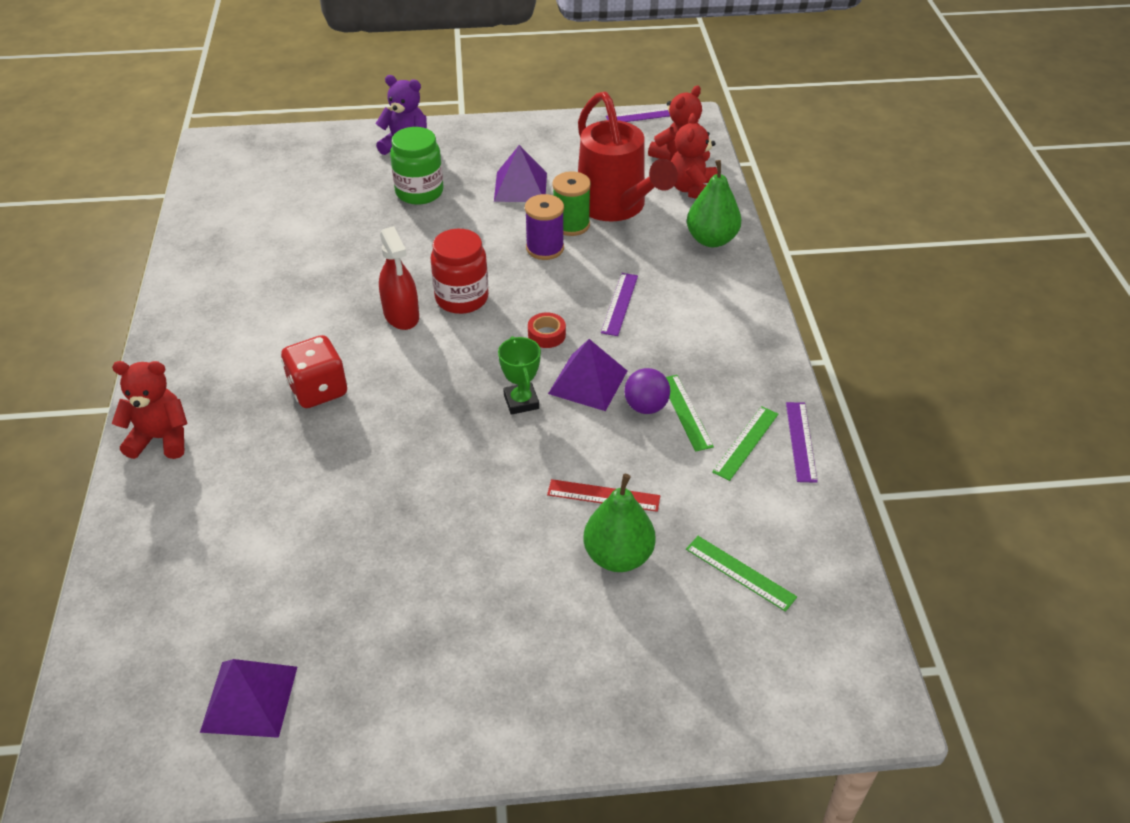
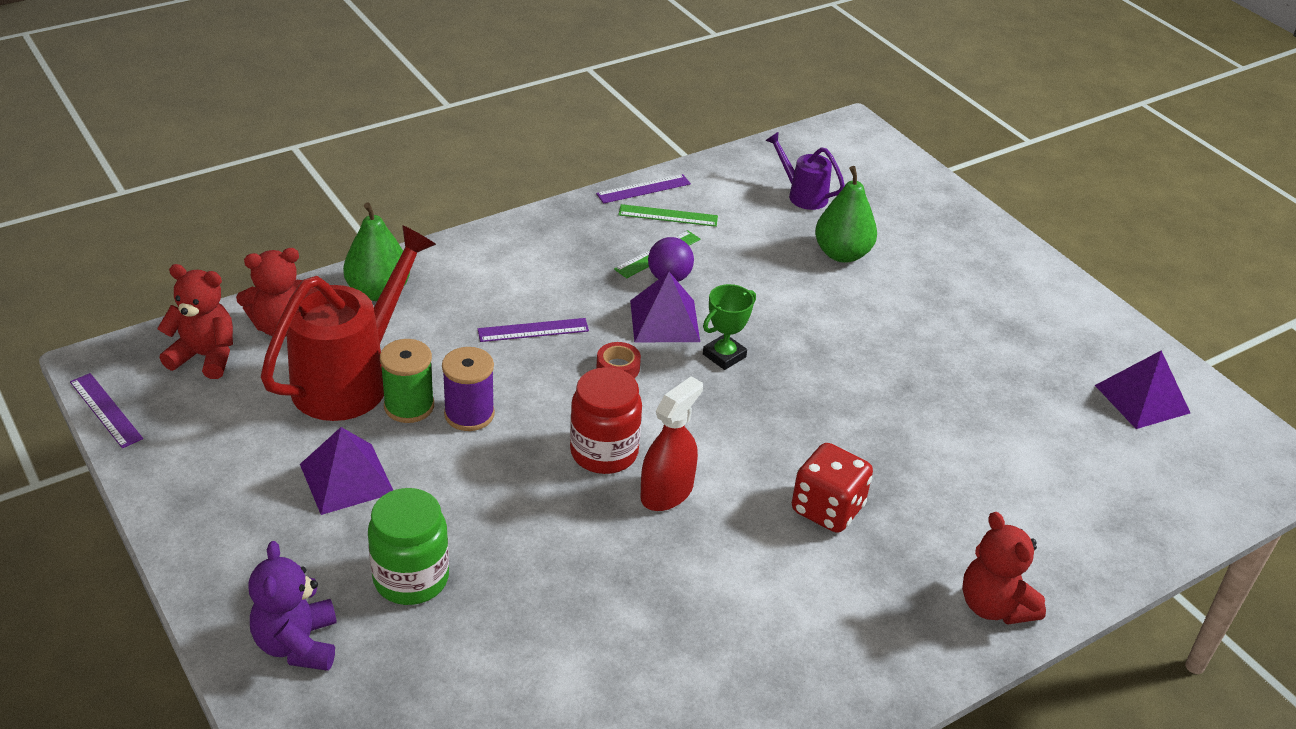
camera: 120 degrees left, 5 degrees down
(603, 496) = (790, 276): red ruler -> none
(740, 573) = (803, 195): green ruler -> purple watering can

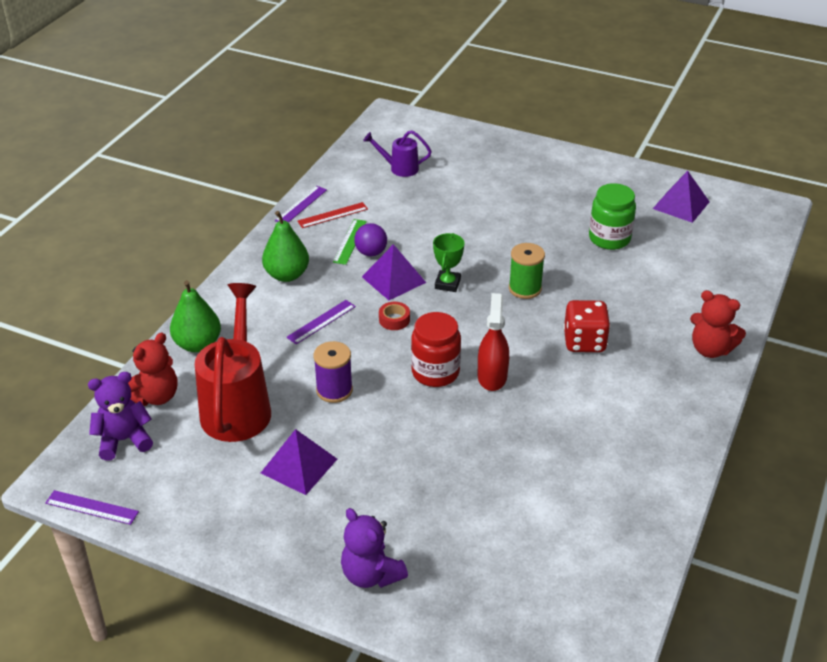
camera: 30 degrees left, 0 degrees up
(205, 356) = (124, 440): red teddy bear -> purple teddy bear
(409, 406) = (292, 404): green spool -> green spool (525, 288)
(411, 578) = (398, 501): green jar -> green jar (609, 238)
(668, 216) = (333, 215): green ruler -> red ruler
(842, 254) = (455, 194): green pear -> green pear (287, 275)

